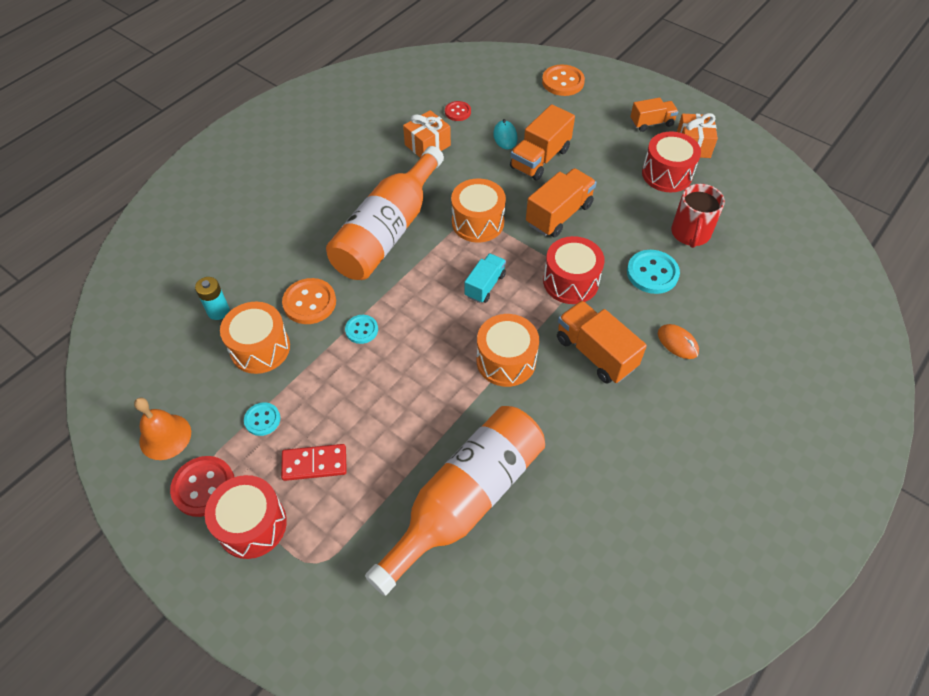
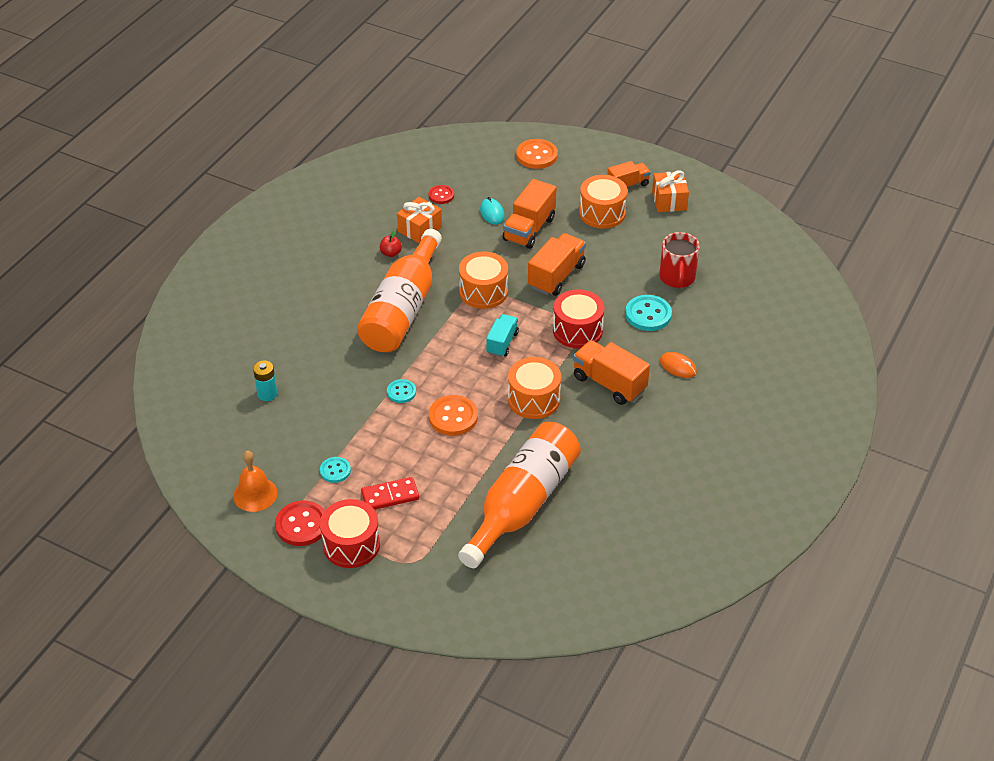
camera: 10 degrees left, 10 degrees down
(260, 348) = (315, 418): orange drum -> orange drum (602, 213)
(309, 302) = (348, 376): orange button -> orange button (453, 417)
(391, 167) = (391, 253): none -> red apple
(667, 174) = (649, 229): red drum -> none

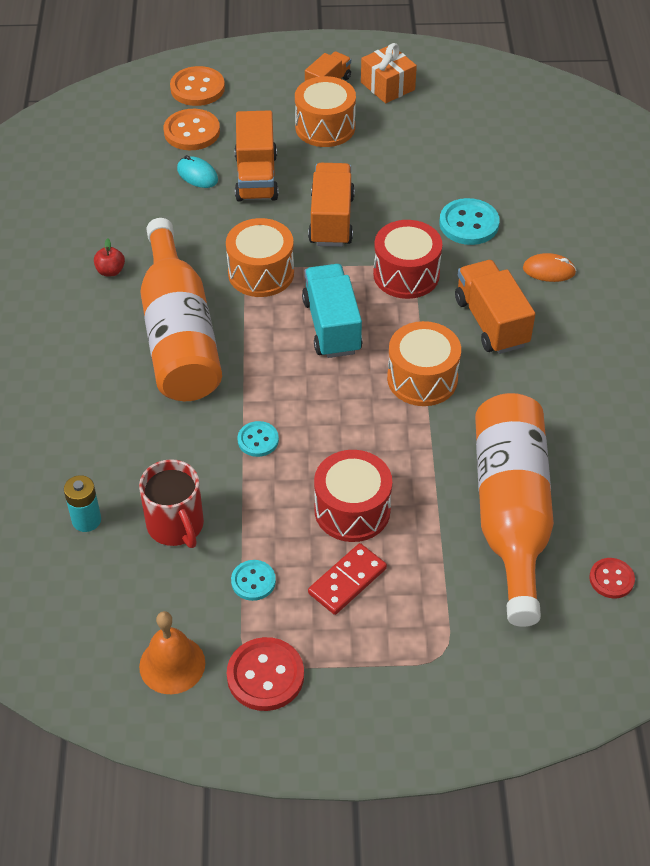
camera: 30 degrees left, 5 degrees up
(351, 545) = (349, 670): red drum -> red drum (352, 510)
(420, 229) = (124, 227): orange gift -> none
(441, 195) = (119, 176): red button -> red button (611, 579)
(453, 417) = (345, 443): orange button -> orange button (192, 132)
(502, 343) = (332, 326): turquoise truck -> turquoise truck, size x1.58
(609, 383) = (491, 322): orange truck -> orange truck turned 60 degrees clockwise
(677, 278) = (466, 169): red mug -> red mug (176, 525)

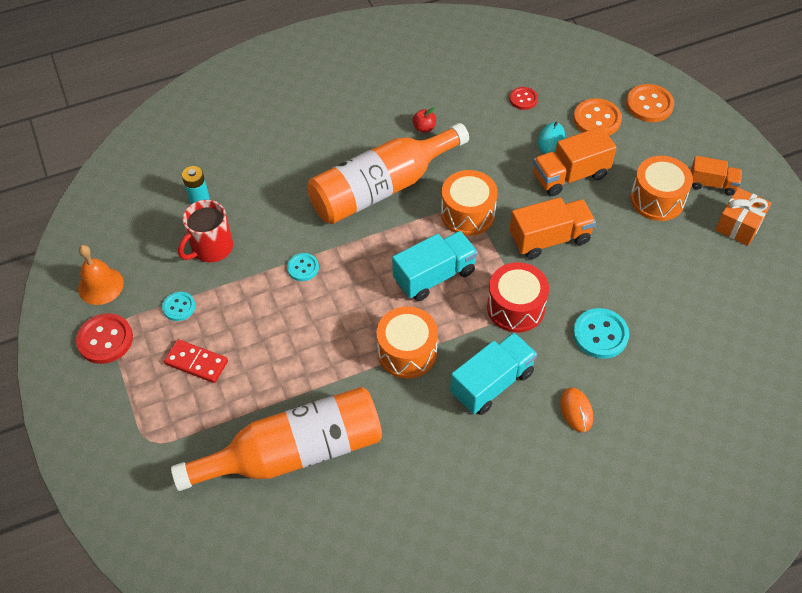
camera: 70 degrees right, 5 degrees up
(352, 510) = (260, 346): red drum -> none
(491, 322) = (492, 383): orange truck -> turquoise truck
(611, 579) = (254, 542): red button -> red button (523, 99)

